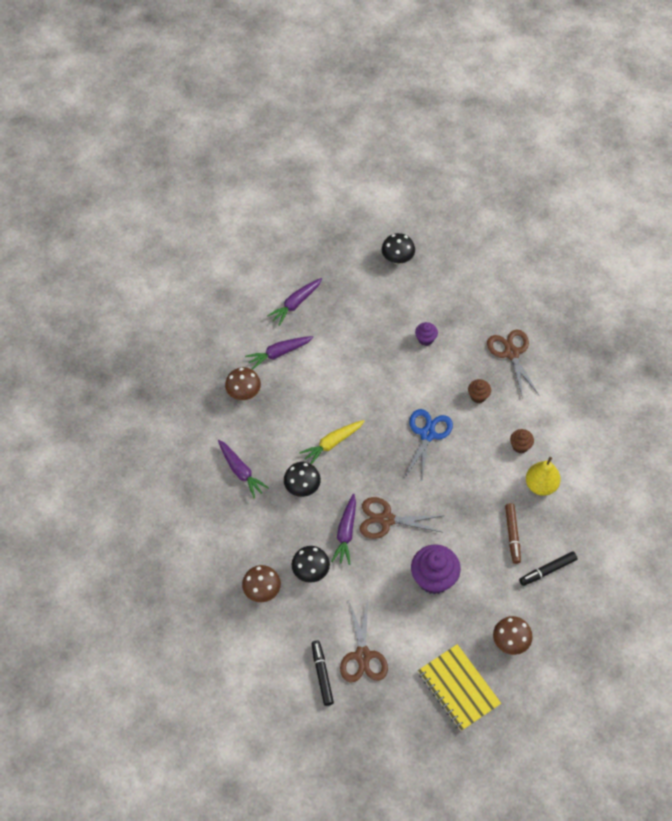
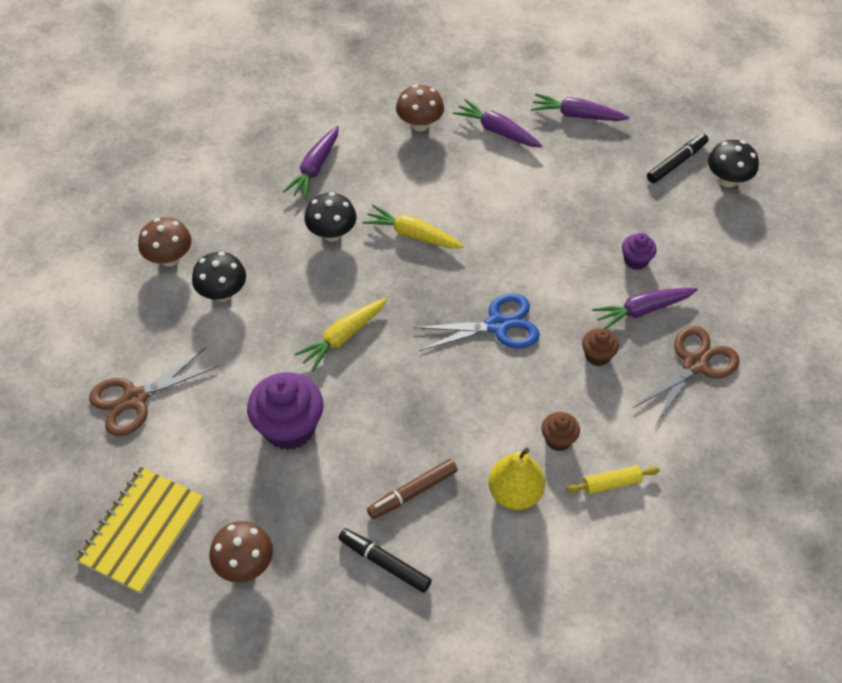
camera: 60 degrees right, 5 degrees down
(322, 674) = (87, 368): black marker -> black marker (676, 162)
(346, 533) = (297, 304): purple carrot -> purple carrot (642, 310)
(386, 519) = (343, 337): brown scissors -> yellow carrot
(560, 436) = (611, 483): none -> yellow rolling pin

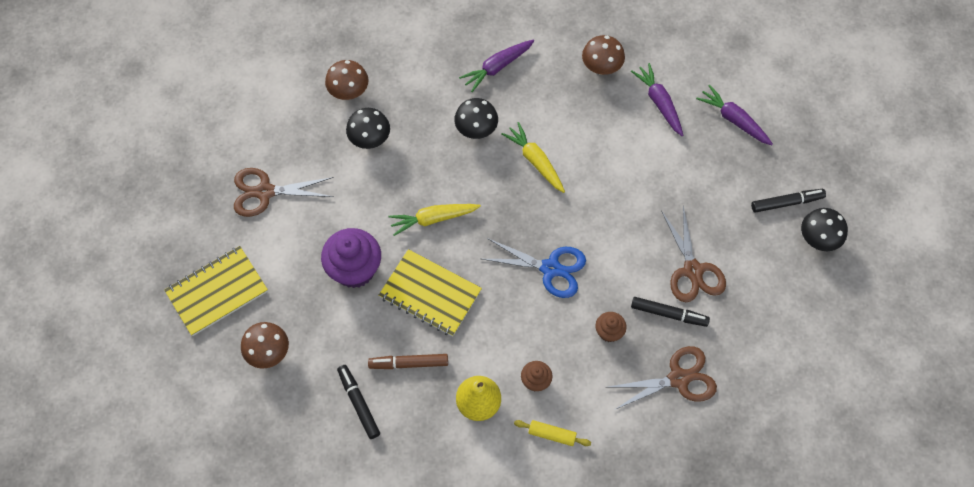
camera: 30 degrees right, 10 degrees up
(389, 411) = (430, 294): none -> yellow notebook
(635, 260) = (693, 270): purple cupcake -> brown scissors
(642, 310) = (669, 314): purple carrot -> black marker

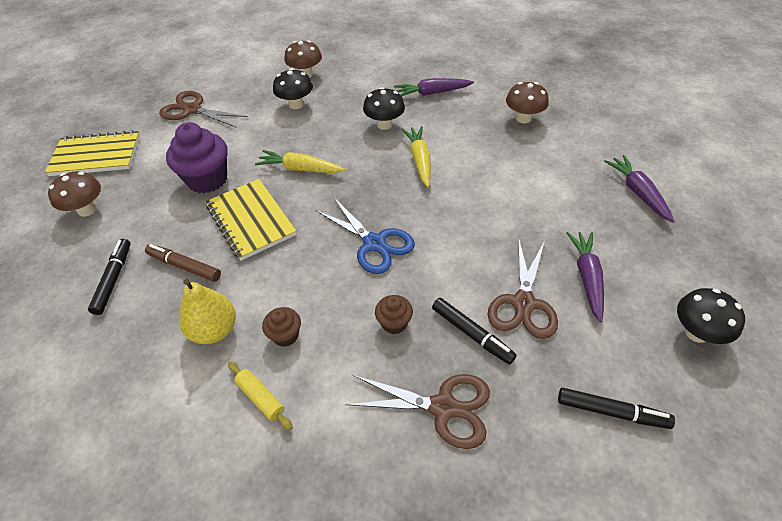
camera: 30 degrees right, 15 degrees down
(659, 102) = (565, 157): purple carrot -> purple carrot (587, 277)
(787, 203) = (669, 282): black marker -> black marker (611, 412)

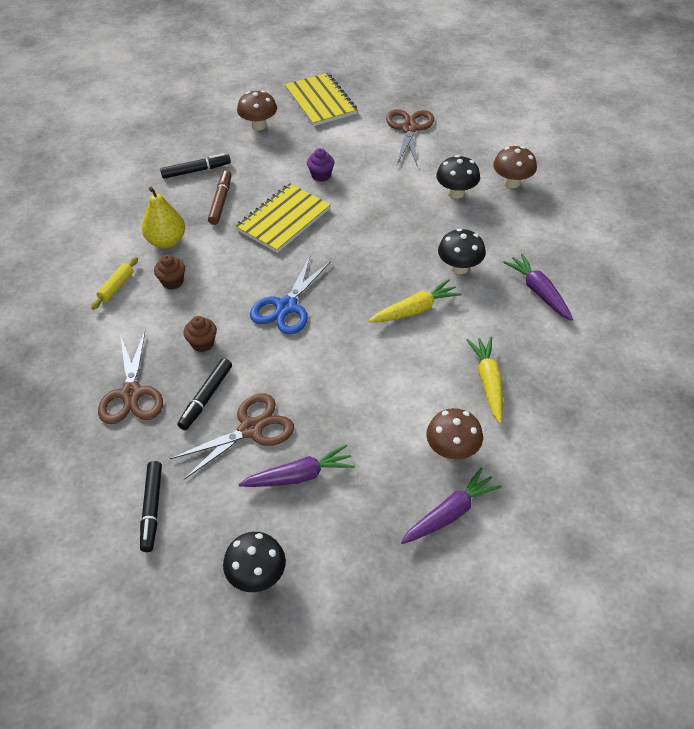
camera: 70 degrees right, 0 degrees up
(207, 179) = (321, 175): purple cupcake -> purple cupcake, size x0.51
(300, 169) = (361, 228): yellow carrot -> yellow carrot (488, 382)
(523, 118) = (537, 384): brown mushroom -> brown mushroom (452, 450)
(523, 303) = (251, 429): brown scissors -> brown scissors turned 150 degrees clockwise

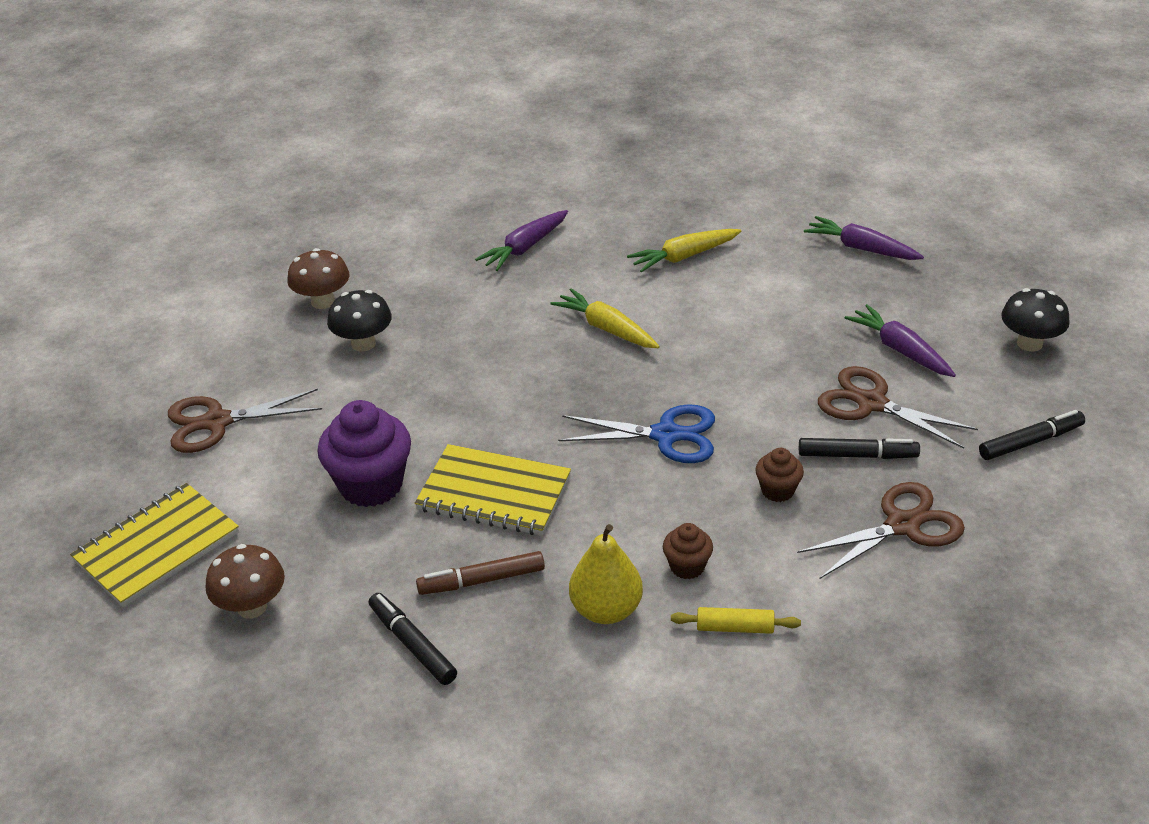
camera: 110 degrees left, 10 degrees down
(321, 175) = (371, 485): purple cupcake -> purple cupcake, size x1.96
(452, 450) = (789, 261): brown mushroom -> none
(459, 267) = (513, 311): black mushroom -> none

